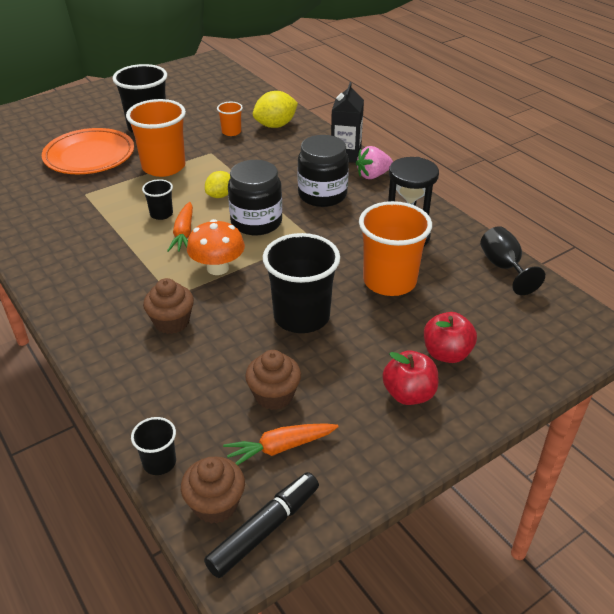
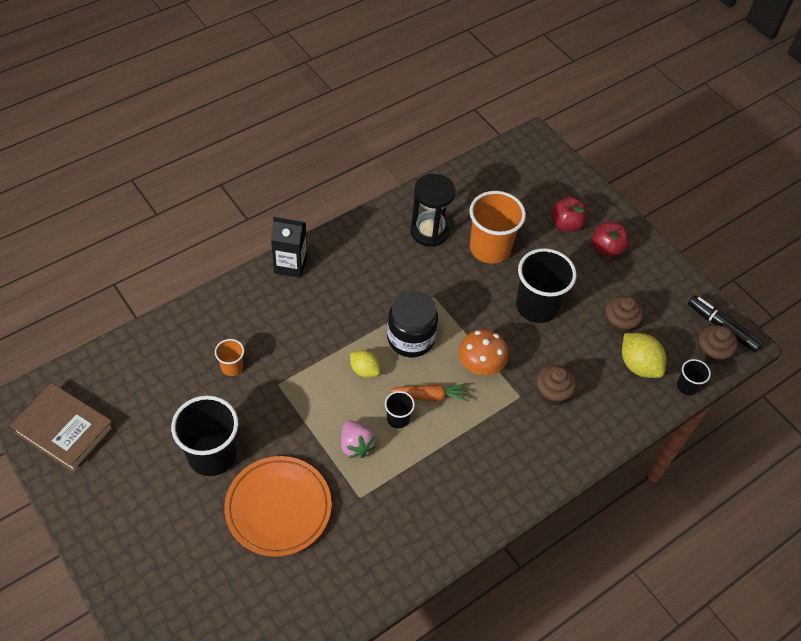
camera: 95 degrees left, 15 degrees up
(163, 167) = (306, 427): orange cup -> none
(184, 75) = (64, 430): none -> brown book
(275, 125) = (221, 325): yellow lemon -> yellow lemon (638, 365)
(280, 448) = (663, 320): orange carrot -> none
(322, 195) = (365, 287): black jar -> none
(373, 175) = (331, 246): pink strawberry -> pink strawberry (356, 445)
(503, 267) = (468, 177): black goblet -> none

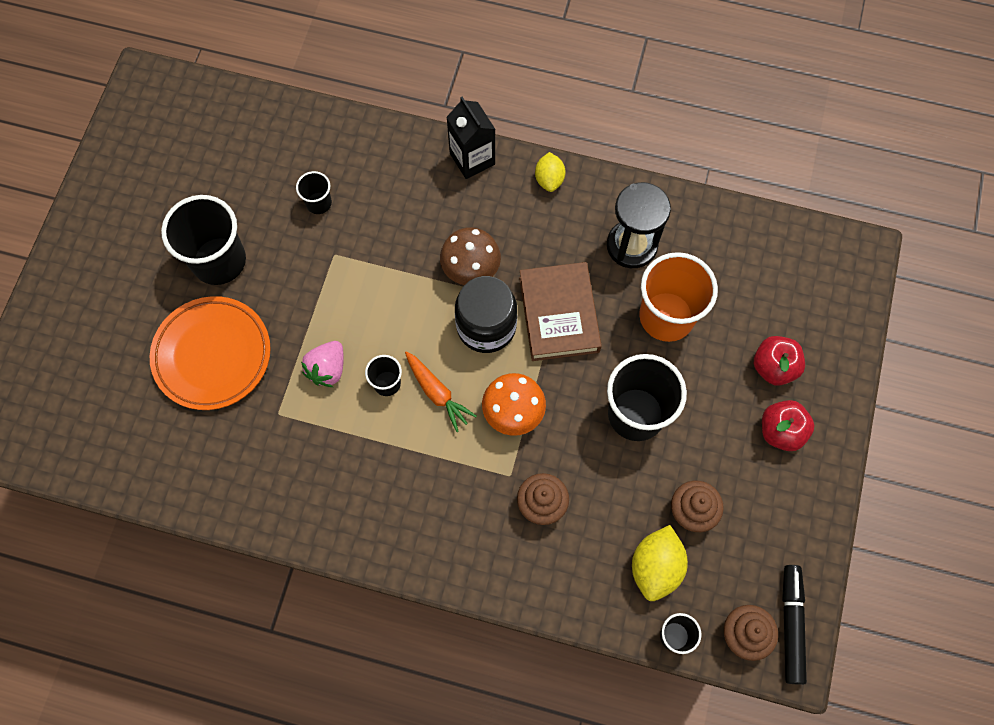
camera: 55 degrees right, 15 degrees up
(64, 430) = (148, 133): brown book -> brown book (559, 314)
(232, 367) = (319, 203): orange cup -> black cup
(364, 319) = (471, 269): none -> brown mushroom
(364, 370) = (414, 314): yellow lemon -> yellow lemon (549, 179)

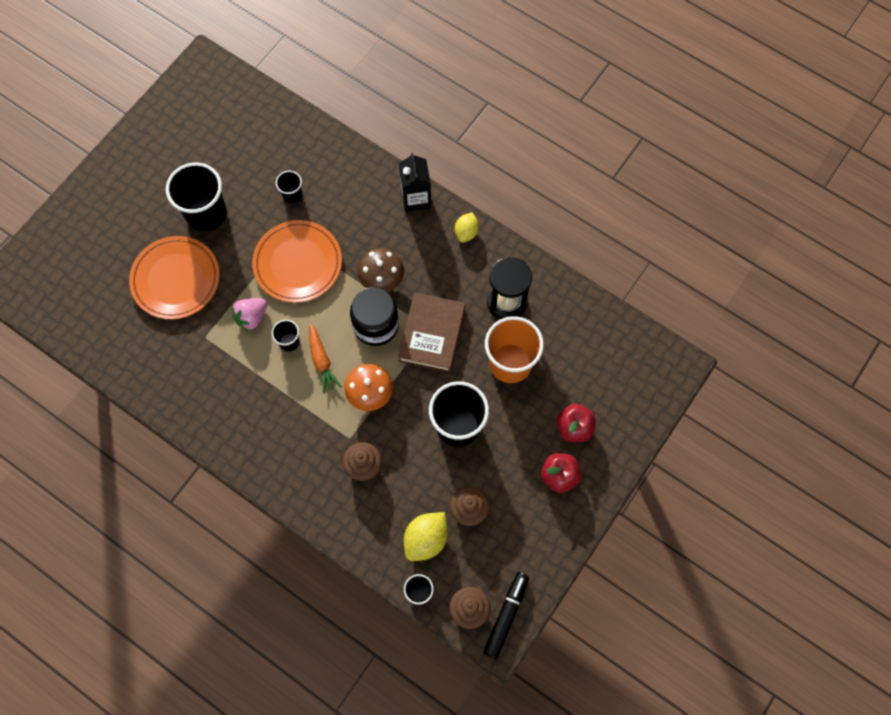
camera: 20 degrees right, 0 degrees up
(359, 284) = (298, 263): none -> orange plate

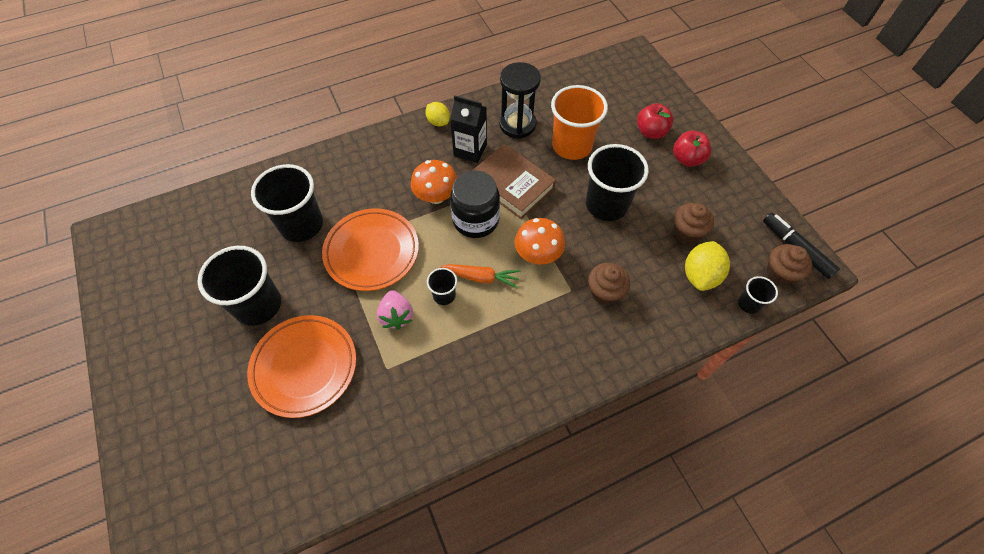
camera: 60 degrees left, 10 degrees down
(292, 195) = (301, 225): black cup -> black cup, size x2.07
(382, 279) = (436, 196): brown mushroom -> orange mushroom
(416, 198) = (381, 140): black carton -> black carton (470, 150)
(426, 539) = (700, 275): yellow lemon -> yellow lemon turned 45 degrees clockwise

